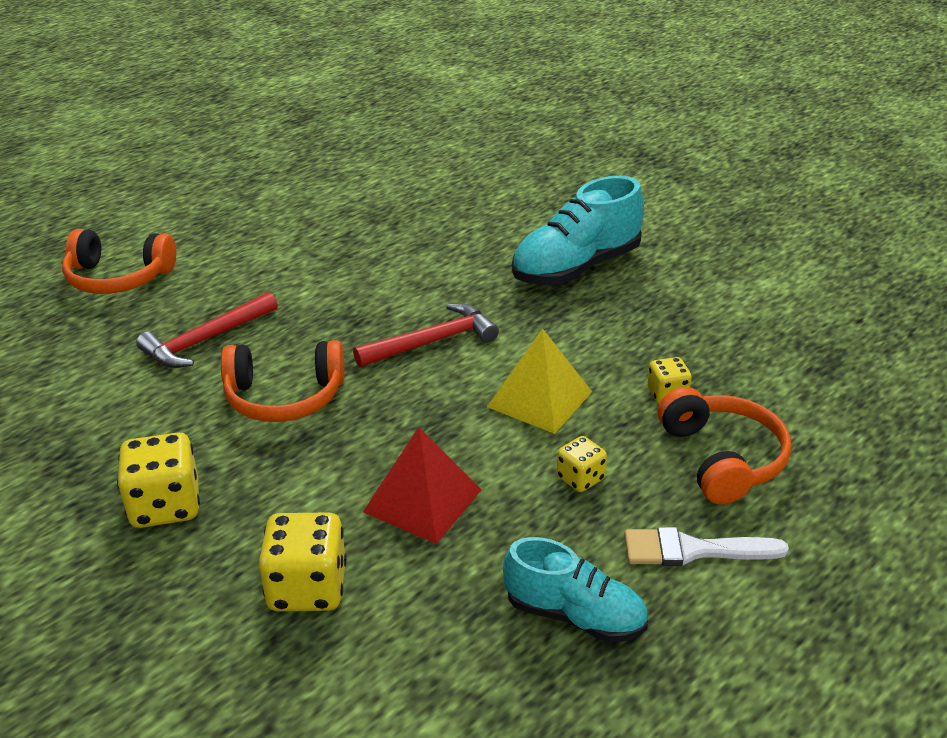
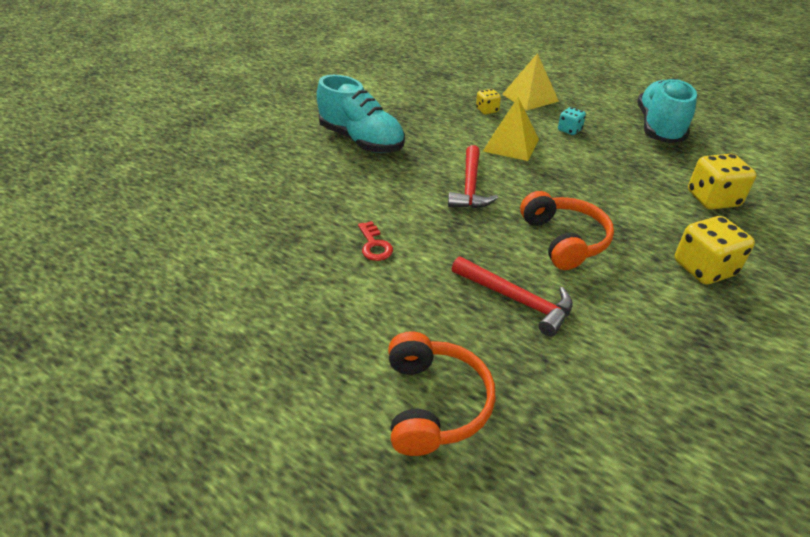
camera: 100 degrees left, 5 degrees up
(341, 263) = (374, 245): none -> red key
(422, 500) = (620, 173): red pyramid -> none
(433, 342) = (470, 186): red hammer -> red hammer turned 135 degrees counterclockwise
(574, 615) = (659, 127): turquoise shoe -> turquoise shoe, size x1.55
(580, 478) = (569, 130): yellow dice -> turquoise dice
(692, 550) = (597, 104): white brush -> none
(722, 458) = (530, 97): orange headphones -> yellow pyramid

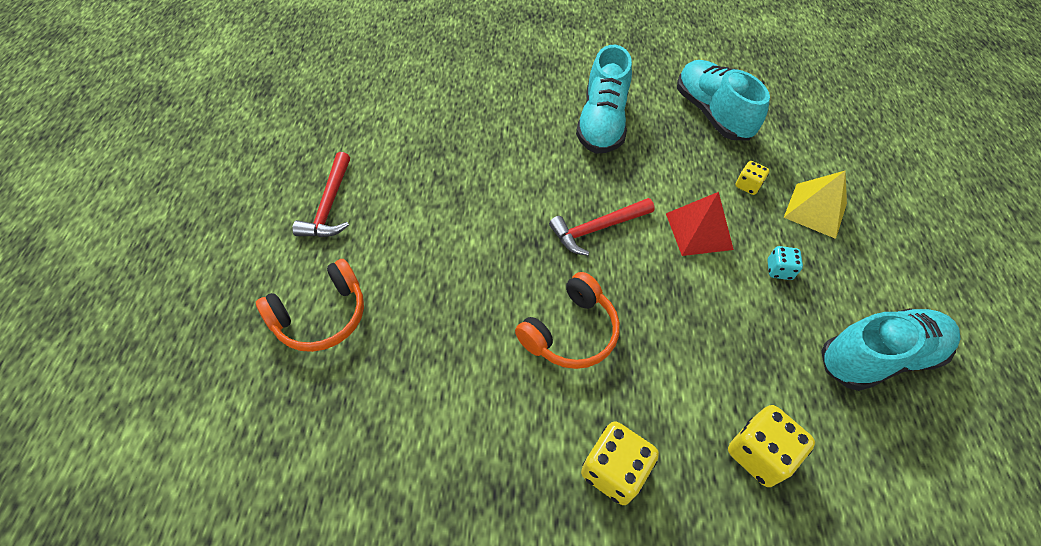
camera: 55 degrees right, 15 degrees up
(374, 245) = (465, 202): red key -> none
(406, 95) = (711, 114): none -> turquoise shoe
(511, 145) = (699, 231): yellow pyramid -> red pyramid
(516, 300) = (461, 325): red hammer -> red hammer (329, 205)

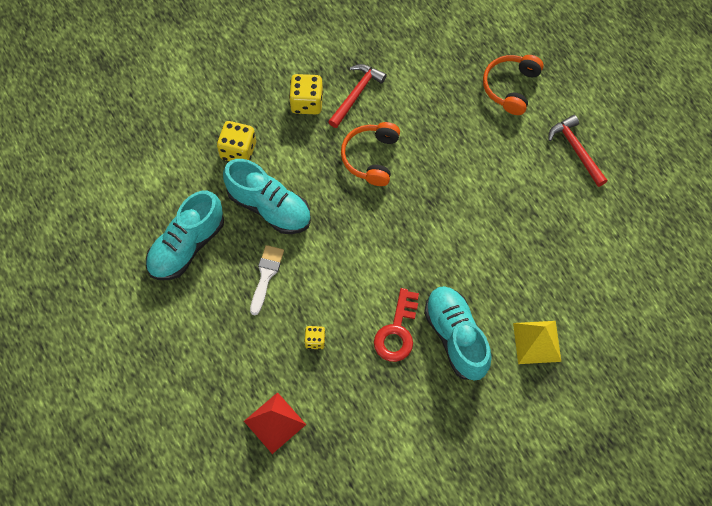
camera: 150 degrees right, 10 degrees up
(597, 229) = (399, 236): red hammer -> red hammer (356, 94)
(656, 153) = (397, 331): none -> red key
(699, 231) = (331, 276): red pyramid -> red pyramid (274, 422)
(711, 114) = (376, 407): turquoise shoe -> turquoise shoe (269, 207)
(779, 270) = (266, 275): turquoise dice -> white brush
(815, 210) = (257, 346): yellow pyramid -> yellow pyramid (537, 342)

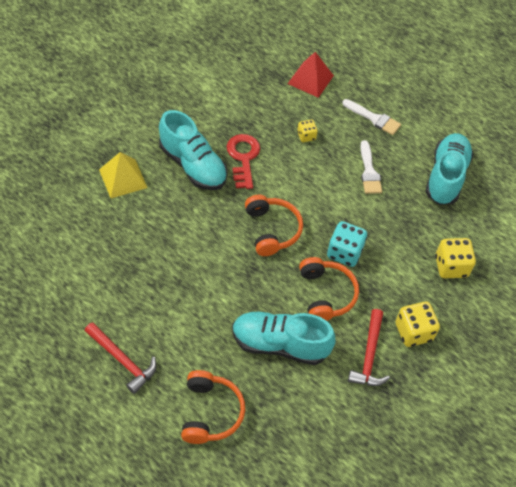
camera: 155 degrees right, 10 degrees down
(226, 343) = (374, 118): none -> white brush
(269, 207) = (395, 225): turquoise shoe -> turquoise shoe (280, 344)
(335, 193) = (344, 252): none -> turquoise dice
(397, 237) = (272, 230): none -> orange headphones

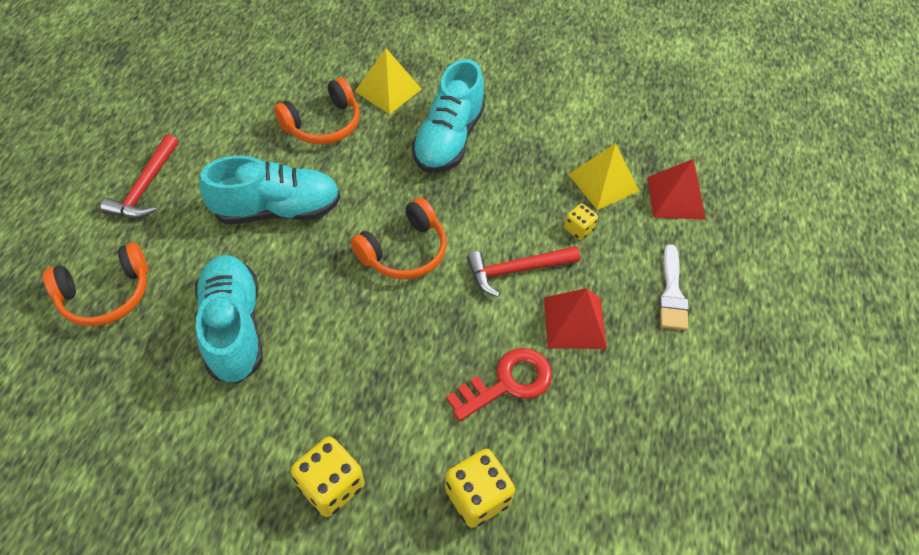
camera: 65 degrees right, 0 degrees up
(243, 158) = (494, 180): red key -> red key (507, 382)
(278, 106) = (603, 183): none -> yellow pyramid
(326, 294) = (337, 349): orange headphones -> orange headphones (323, 124)
(344, 252) = (418, 345): turquoise dice -> none
(369, 171) = (574, 322): white brush -> red pyramid
(369, 356) = (263, 440): red hammer -> red hammer (516, 270)
(446, 177) = (640, 427): turquoise shoe -> turquoise shoe (277, 210)

